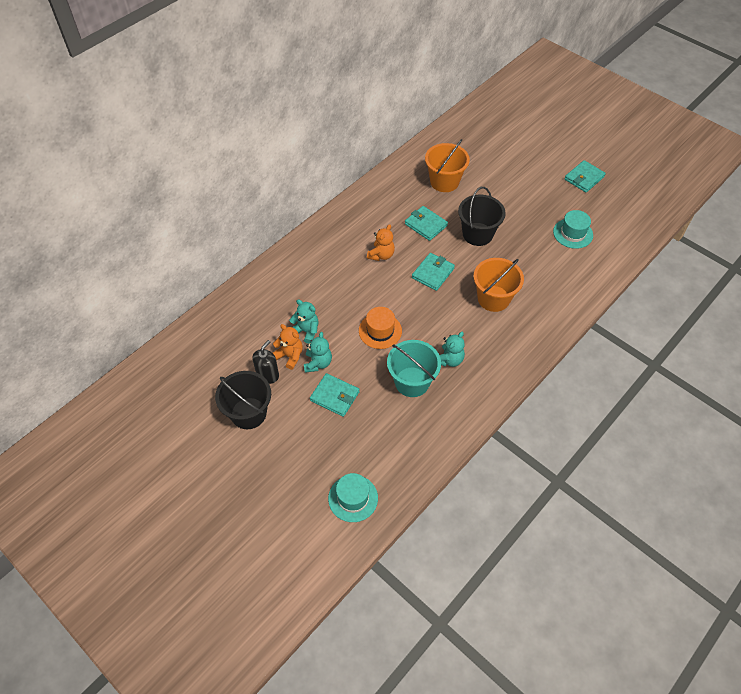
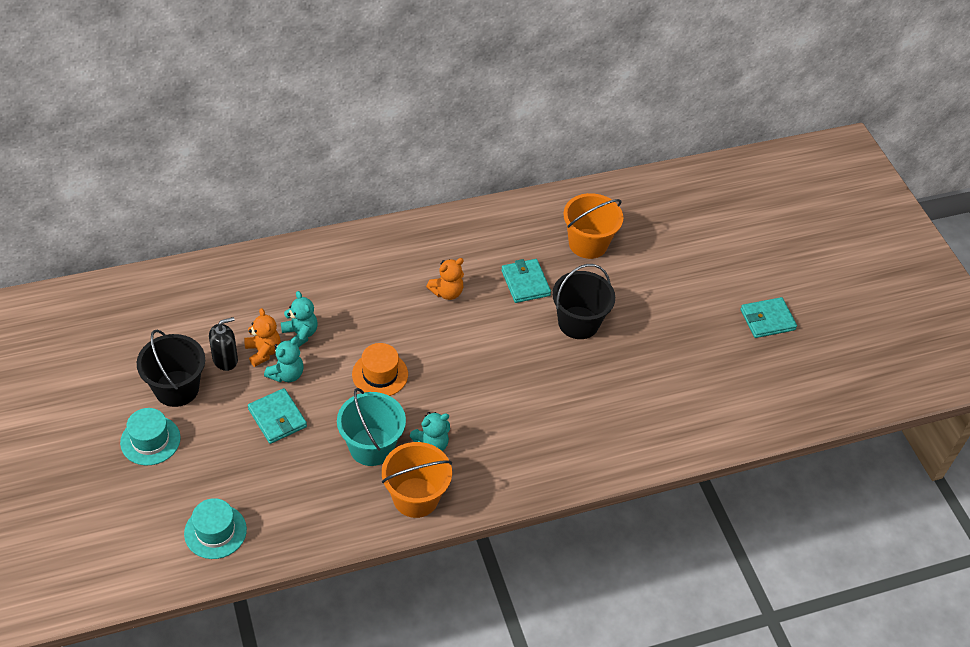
camera: 25 degrees right, 5 degrees down
(433, 273) = (489, 341): turquoise wallet -> none
(493, 298) = (537, 404): orange bucket -> orange bucket (415, 497)
(573, 233) = (697, 378): turquoise hat -> turquoise hat (150, 440)

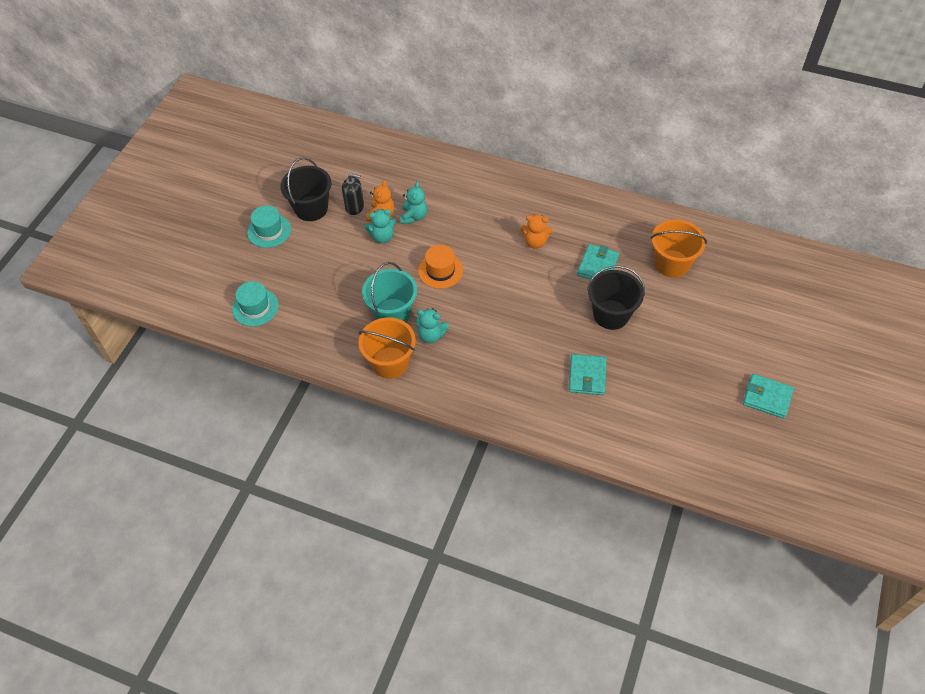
camera: 45 degrees right, 5 degrees up
(277, 418) = (352, 261): turquoise wallet -> turquoise wallet (587, 376)

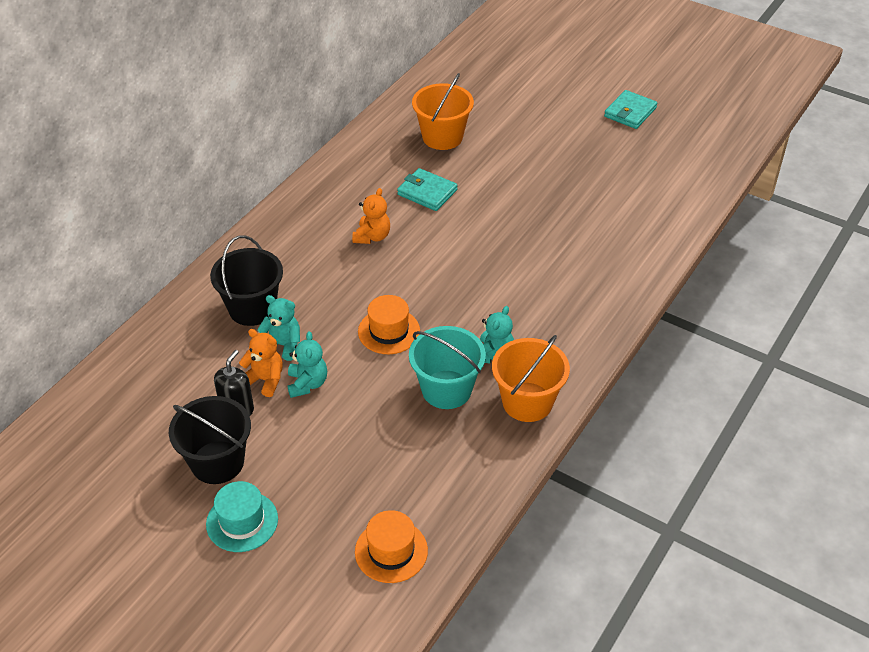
camera: 80 degrees left, 10 degrees down
(255, 307) = (391, 551): turquoise hat -> orange hat
(587, 376) = (582, 229): turquoise wallet -> none
(611, 314) = (501, 195): black bucket -> black bucket (252, 308)

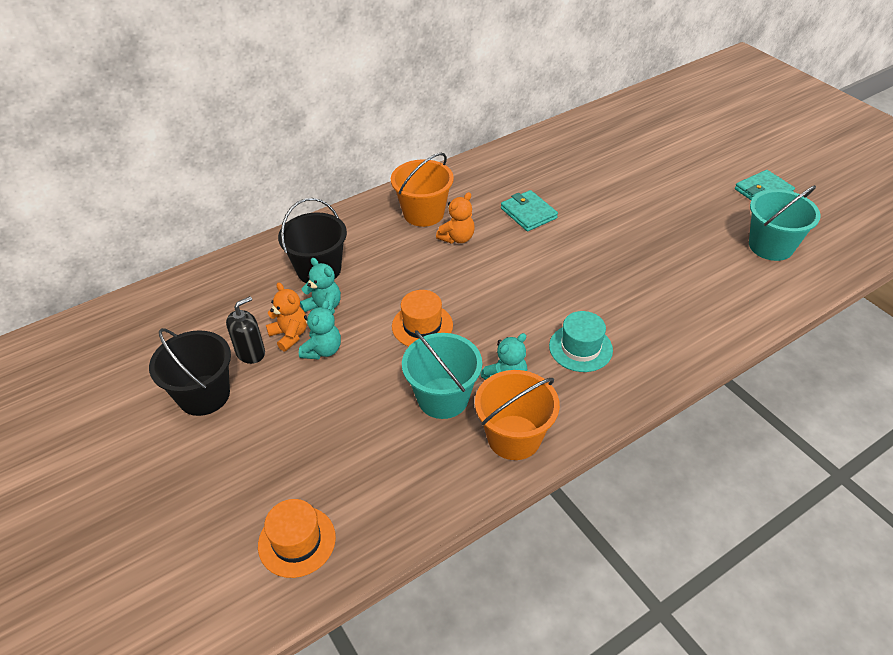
camera: 25 degrees right, 0 degrees up
(242, 521) = (188, 458): turquoise hat -> turquoise hat (580, 348)
(442, 137) = (569, 170): orange bucket -> orange bucket (423, 213)
(659, 164) = (770, 246): none -> turquoise bucket

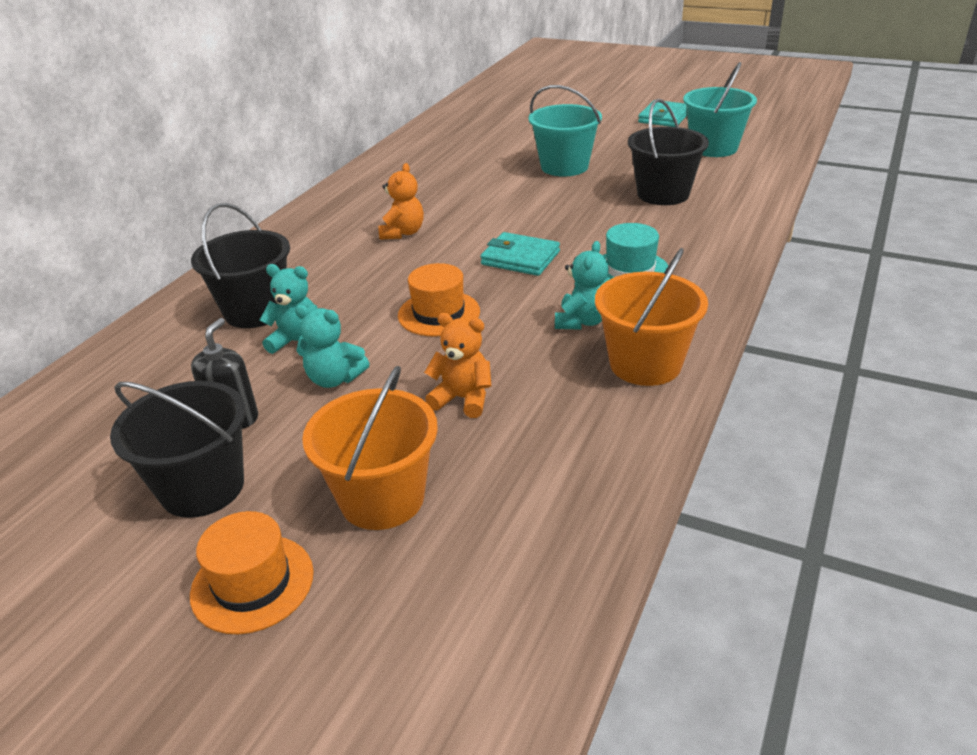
camera: 30 degrees left, 10 degrees down
(290, 335) = (274, 381): orange teddy bear -> orange teddy bear (463, 399)
(297, 541) = (493, 578): orange hat -> orange hat (252, 583)
(322, 350) = (335, 379): turquoise teddy bear -> turquoise teddy bear turned 120 degrees clockwise
(423, 213) = (342, 226): orange bucket -> orange bucket (382, 498)
(443, 398) = (530, 363): turquoise bucket -> turquoise bucket (564, 166)
(528, 213) = (461, 192): turquoise wallet -> turquoise wallet (520, 258)
(678, 281) = (663, 194): none -> black bucket

